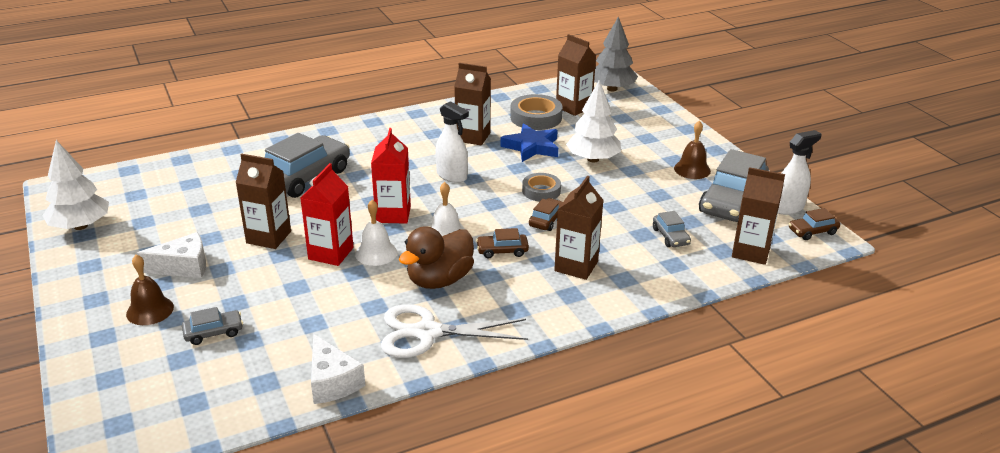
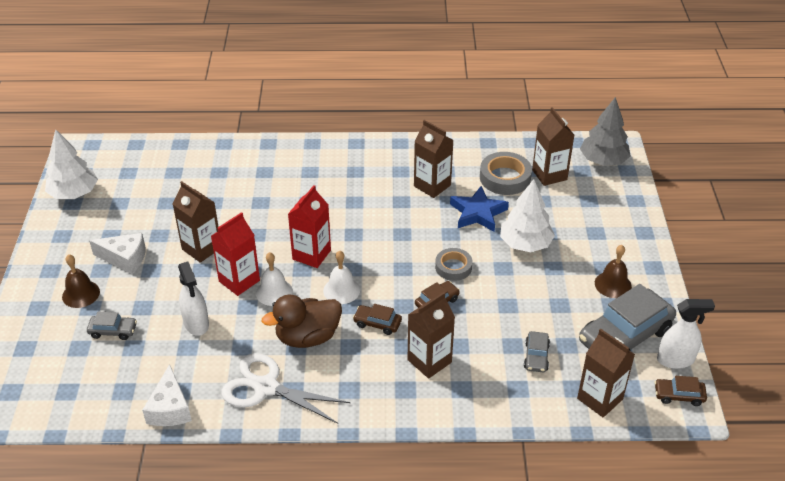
camera: 25 degrees right, 10 degrees up
(304, 177) = (264, 192): grey car -> none
(452, 176) = (386, 226): white spray bottle -> white spray bottle (196, 324)

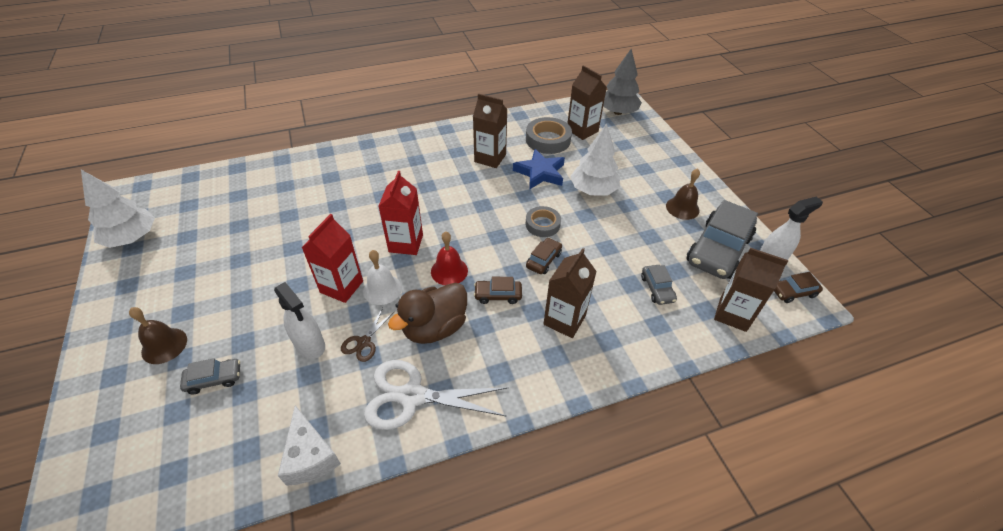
camera: 20 degrees left, 5 degrees up
(125, 258) = (207, 293): white cheese -> none
(201, 248) = (290, 263): brown carton -> none
(242, 333) = (364, 342): none -> brown scissors
(341, 290) = (449, 271): white bell -> red bell

